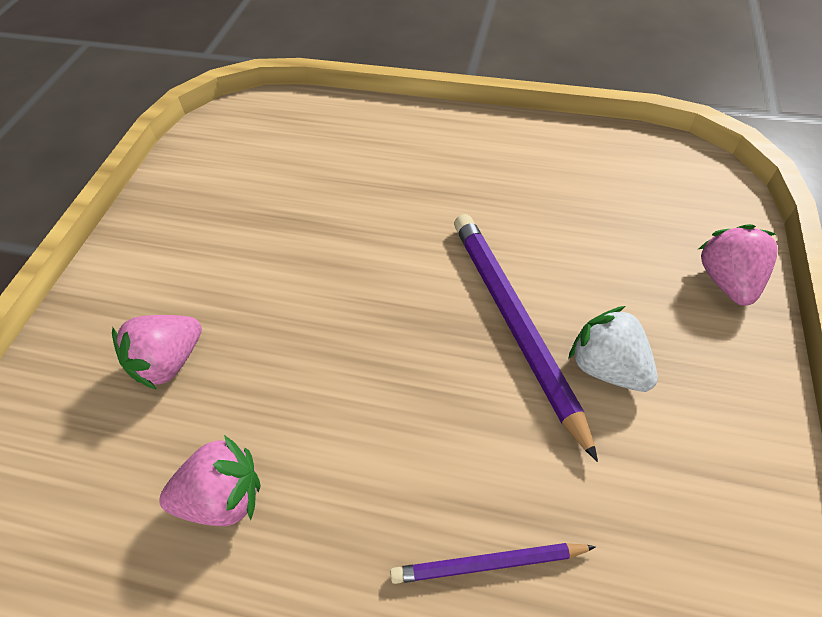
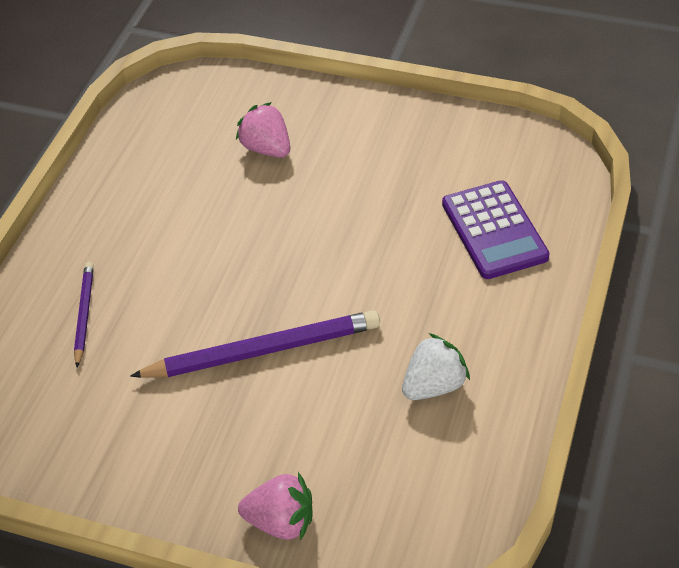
camera: 95 degrees right, 5 degrees down
(223, 497) = (160, 187): pink strawberry -> none
(332, 150) = (494, 230): none -> purple calculator
(607, 367) = (209, 406): white strawberry -> white strawberry (434, 385)

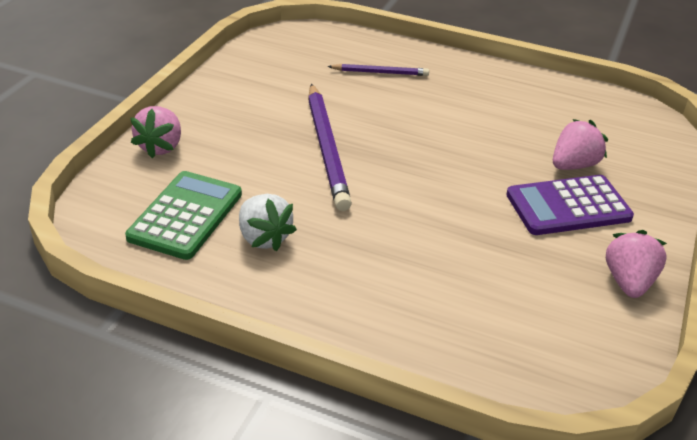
camera: 90 degrees right, 10 degrees down
(412, 463) = (186, 216): none -> green calculator
(434, 124) = (628, 282): none -> pink strawberry
(494, 230) = (459, 306): purple calculator -> purple calculator (568, 206)

